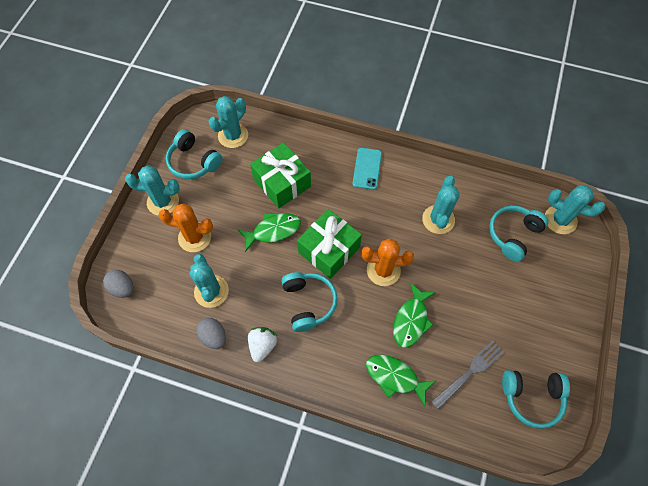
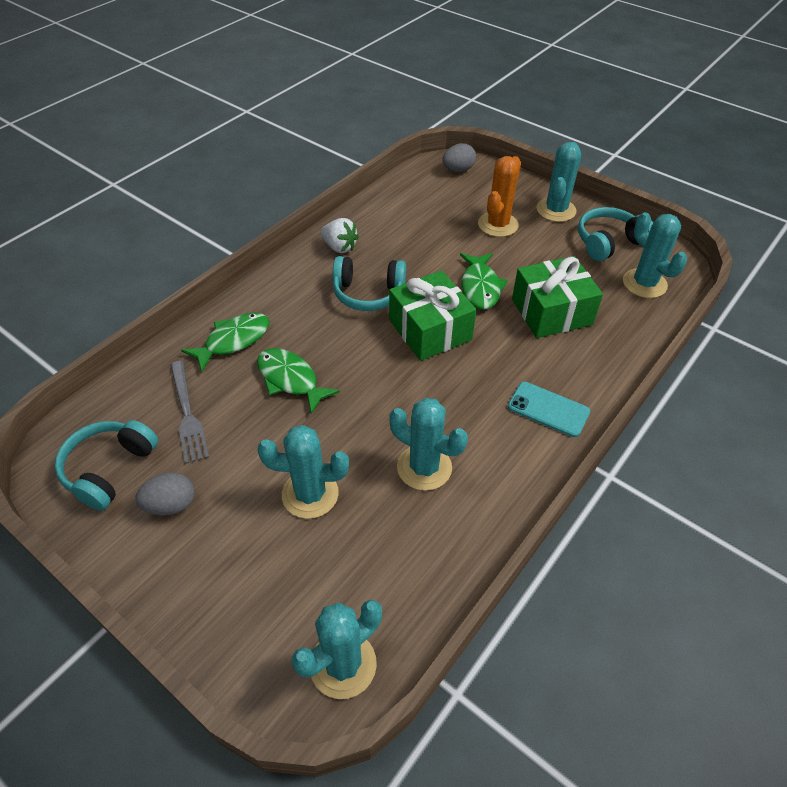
camera: 110 degrees right, 15 degrees down
(211, 291) = (423, 224): turquoise cactus -> turquoise cactus (310, 494)
(213, 336) = (370, 216): grey egg -> grey egg (171, 505)
(383, 270) = (374, 374): orange cactus -> none
(513, 235) = (350, 565): turquoise headphones -> none

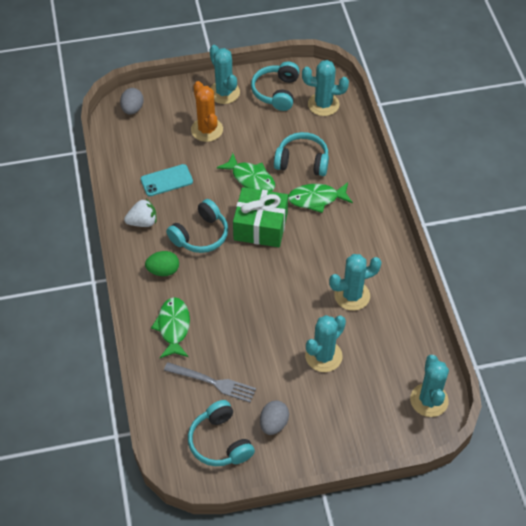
camera: 50 degrees left, 5 degrees up
(290, 379) = (234, 317): green fish -> green fish (316, 199)
(296, 293) = (163, 271): none -> green egg
(548, 409) = (365, 216): turquoise phone -> turquoise phone (166, 180)
(551, 312) = (302, 161): green gift -> turquoise headphones

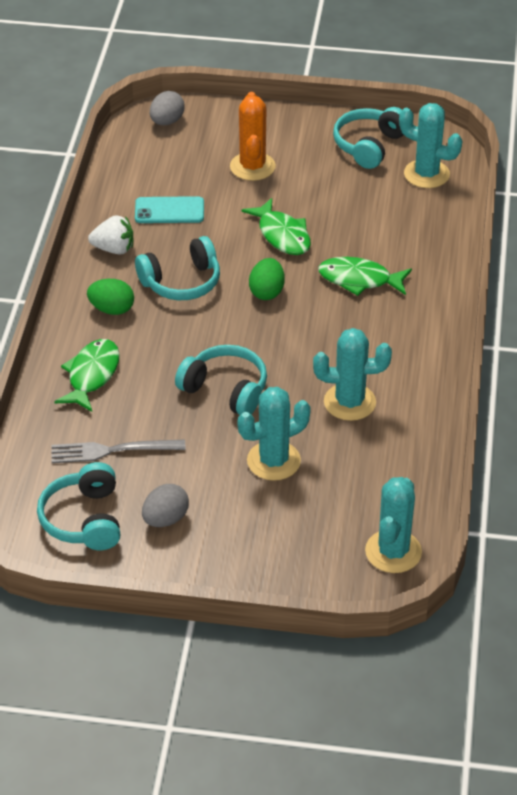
camera: 20 degrees right, 10 degrees down
(214, 382) = (111, 451): grey fork -> grey fork turned 135 degrees clockwise
(224, 92) = (298, 130): turquoise cactus -> none
(260, 226) = (267, 292): green gift -> green egg
(302, 161) = (362, 232): turquoise headphones -> turquoise headphones (225, 390)

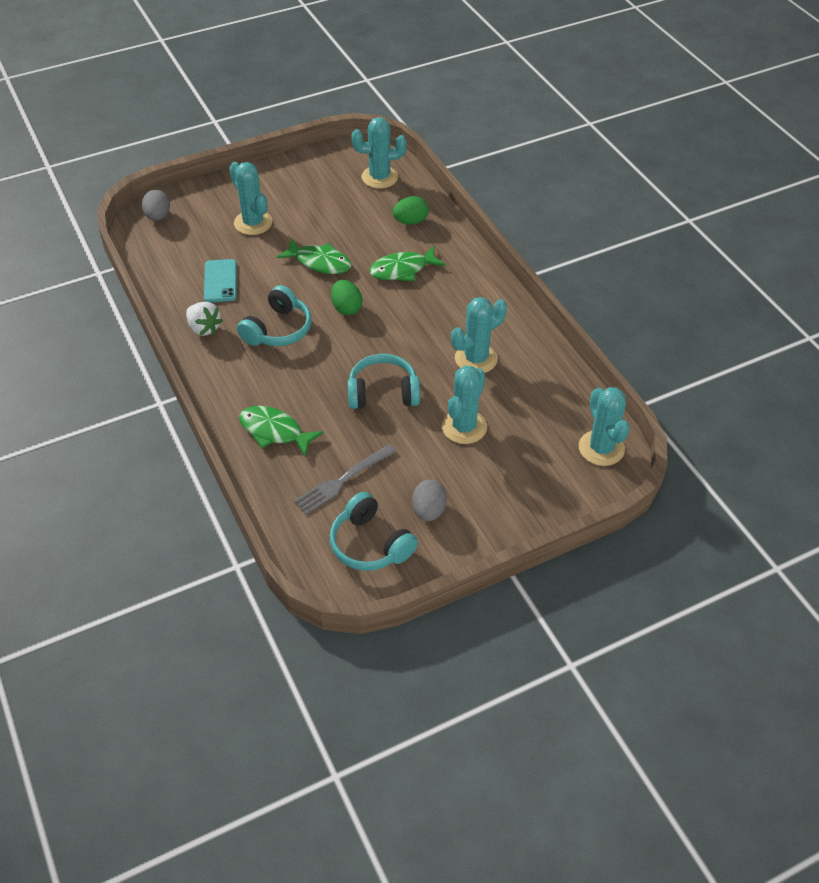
camera: 35 degrees left, 5 degrees up
(91, 375) = (274, 431): green fish -> green fish turned 45 degrees counterclockwise
(112, 309) = (244, 374): green egg -> green egg (410, 221)
(114, 249) = (204, 328): white strawberry -> white strawberry turned 75 degrees clockwise
(169, 211) = (220, 281): turquoise phone -> turquoise phone turned 60 degrees counterclockwise
(252, 167) = (253, 223): orange cactus -> turquoise cactus
(369, 146) = (322, 174): turquoise headphones -> none

